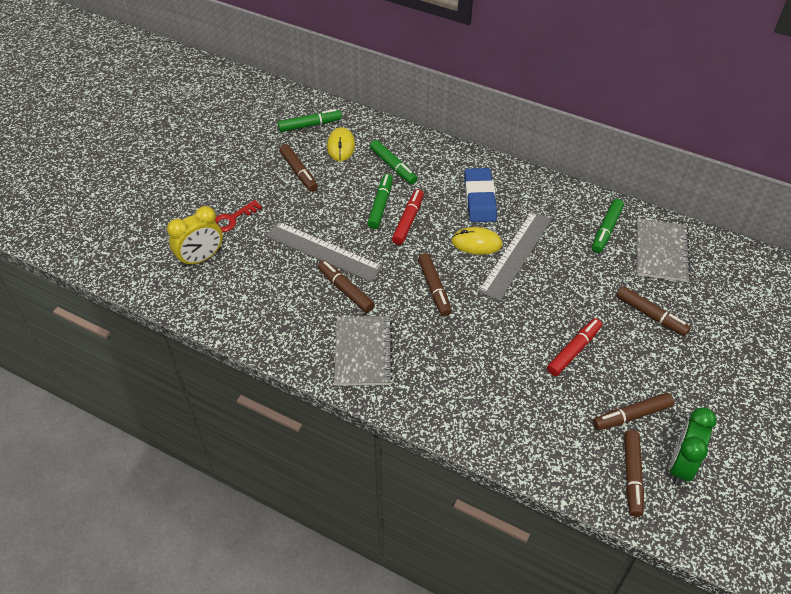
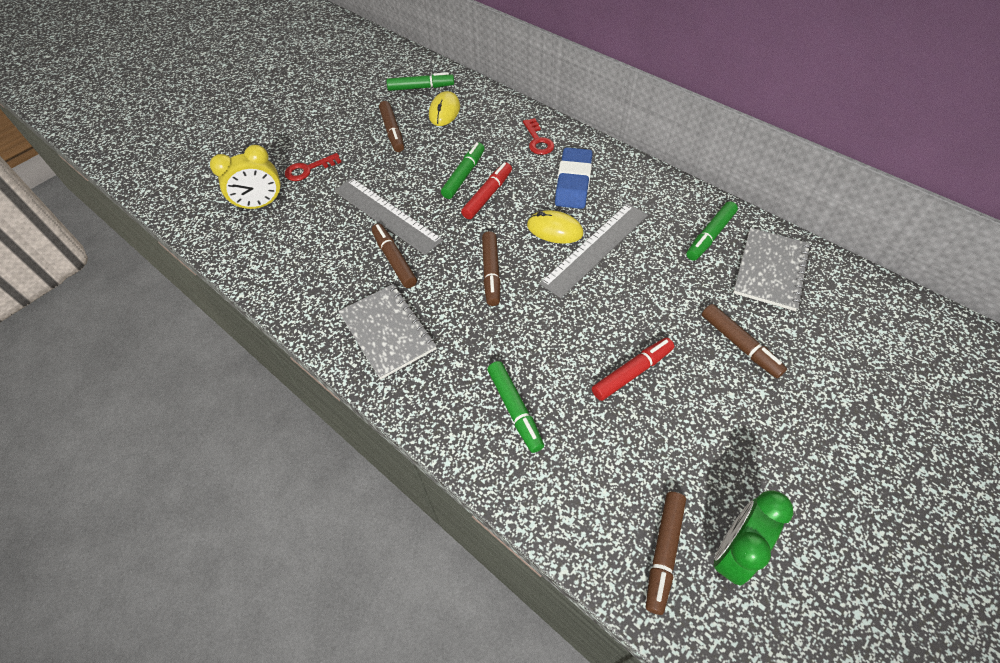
camera: 15 degrees right, 5 degrees up
(363, 352) = (387, 332): grey notebook -> grey notebook turned 45 degrees counterclockwise
(393, 166) = (491, 137): green marker -> green marker (514, 409)
(436, 164) = (538, 140): none -> red key
(631, 415) = (683, 469): brown marker -> none

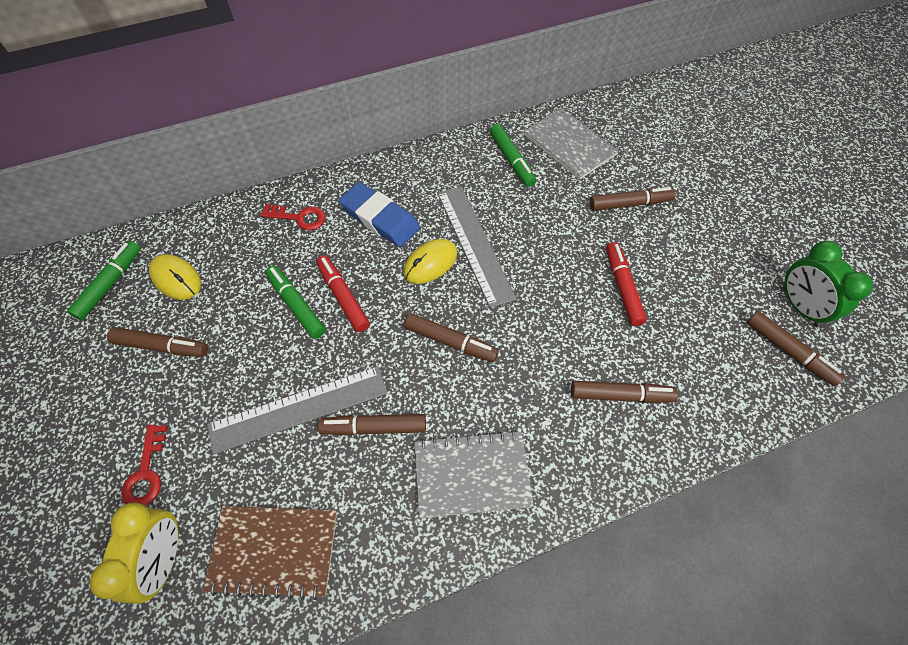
camera: 65 degrees left, 5 degrees up
(286, 250) = (274, 551): none -> brown notebook
(514, 409) = (620, 395): green marker -> brown marker

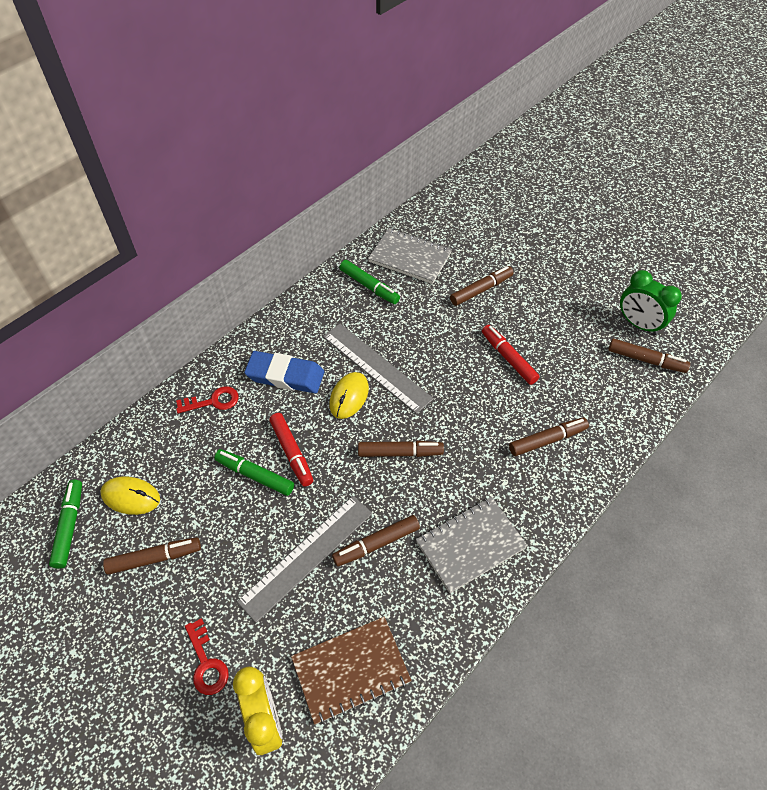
camera: 25 degrees left, 5 degrees down
(343, 297) = (291, 452): red marker -> red marker turned 150 degrees counterclockwise

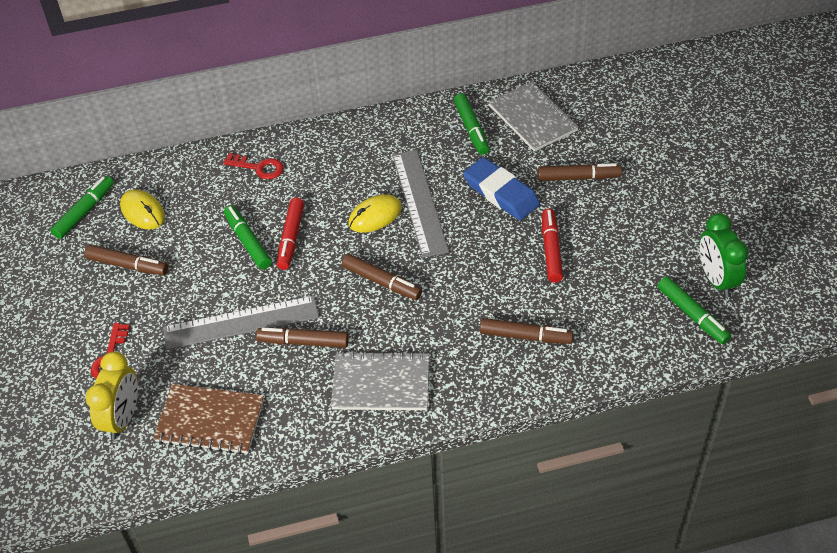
camera: 35 degrees right, 5 degrees down
(285, 376) = (334, 174): blue eraser -> blue eraser (501, 193)
(646, 360) = (692, 315): brown marker -> green marker

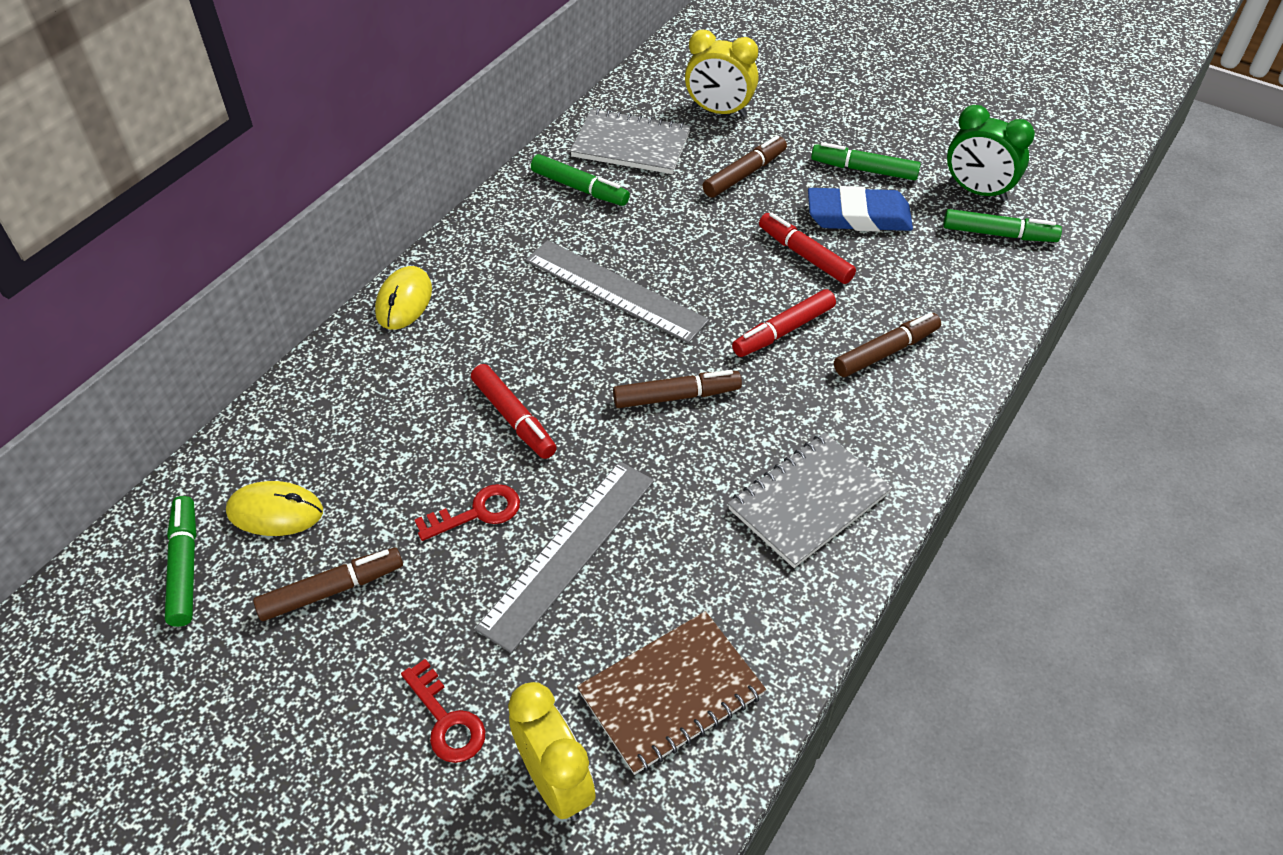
camera: 45 degrees left, 0 degrees up
(248, 241) = (464, 456): green marker -> green marker (864, 169)
(258, 167) = (376, 366): red key -> red key (477, 513)
(303, 342) = (669, 520): brown marker -> none
(375, 216) = (583, 334): yellow mouse -> yellow mouse (404, 301)
(482, 285) = (783, 331): none -> red marker
(501, 193) = (688, 232): blue eraser -> blue eraser (858, 216)
(614, 127) = (719, 111): none -> yellow clock

